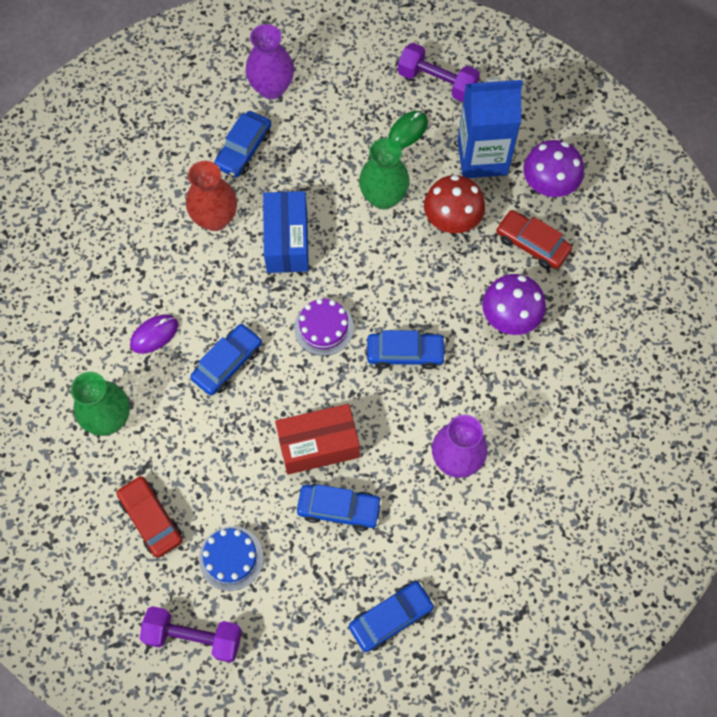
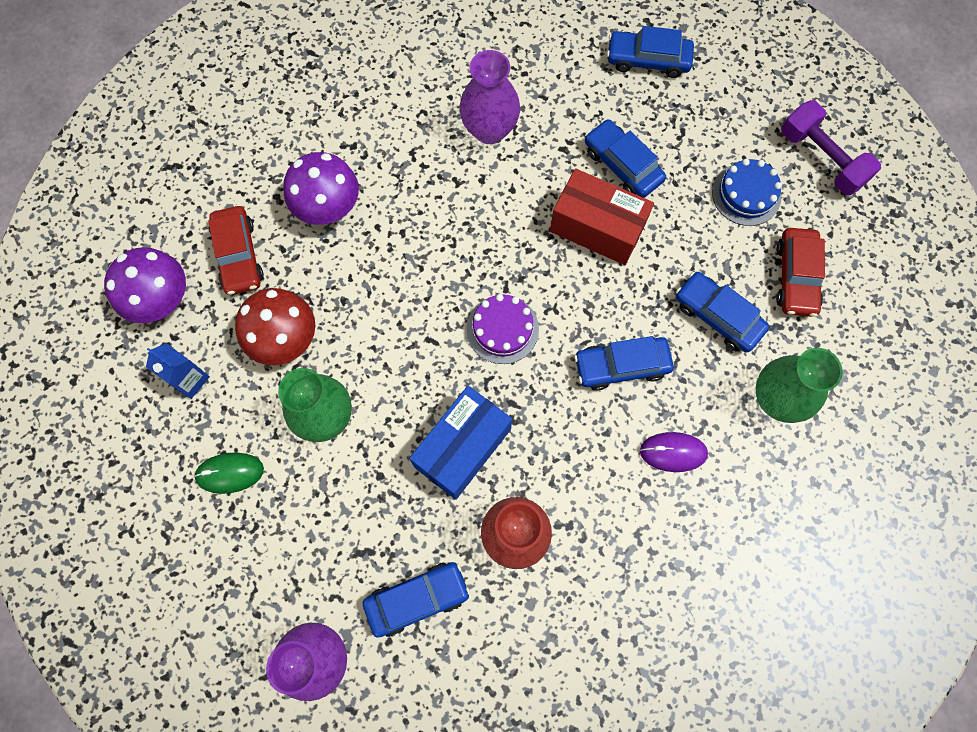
camera: 140 degrees left, 5 degrees up
(405, 353) = (450, 247): blue car -> blue car (718, 316)
(437, 82) = (143, 506): purple dumbbell -> none
(482, 157) = (190, 380): blue carton -> blue carton, size x0.48

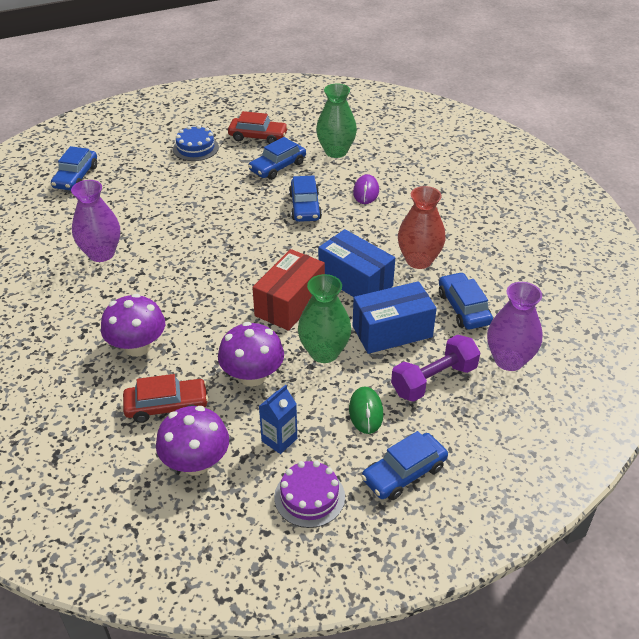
camera: 85 degrees left, 30 degrees down
(284, 339) = (252, 376): red mushroom -> purple mushroom
(366, 501) = (392, 331): none -> blue box
(502, 329) = (268, 257): purple cake -> purple cake (309, 497)
(597, 228) = (201, 209): red box -> red box (290, 303)
(622, 165) = (156, 194): blue car -> blue car (404, 473)
(821, 158) = (180, 119): purple dumbbell -> purple dumbbell (434, 380)

